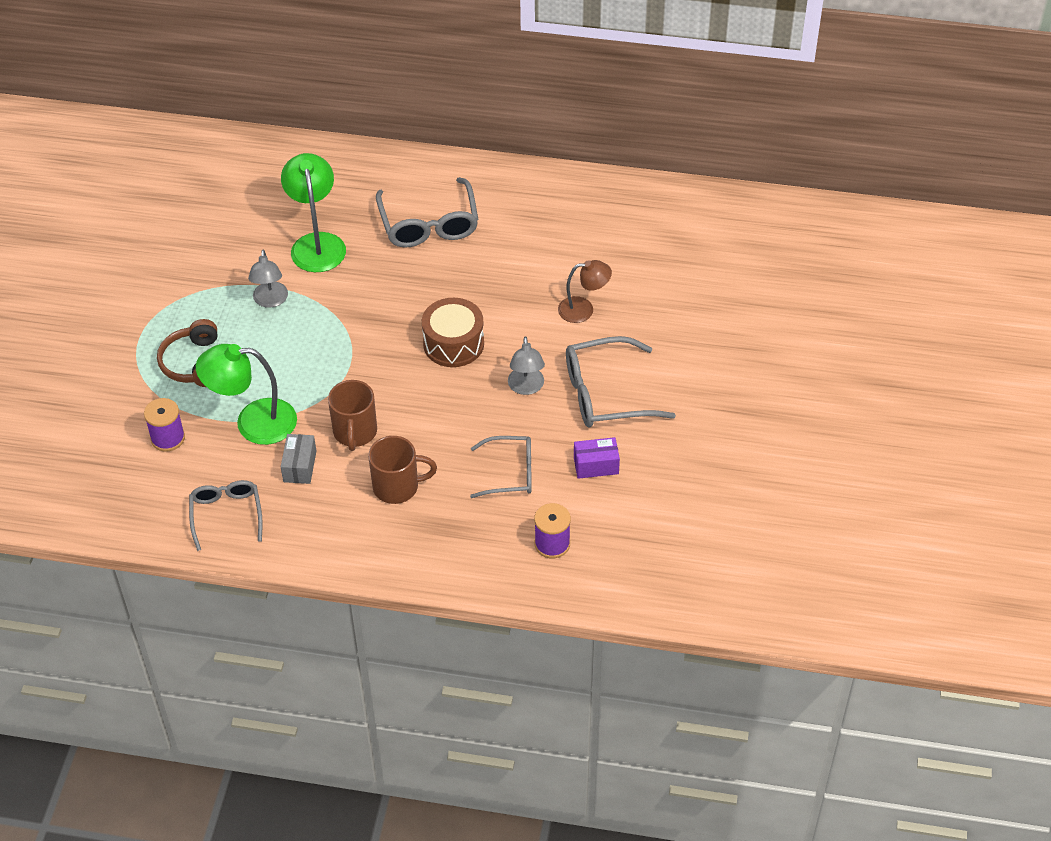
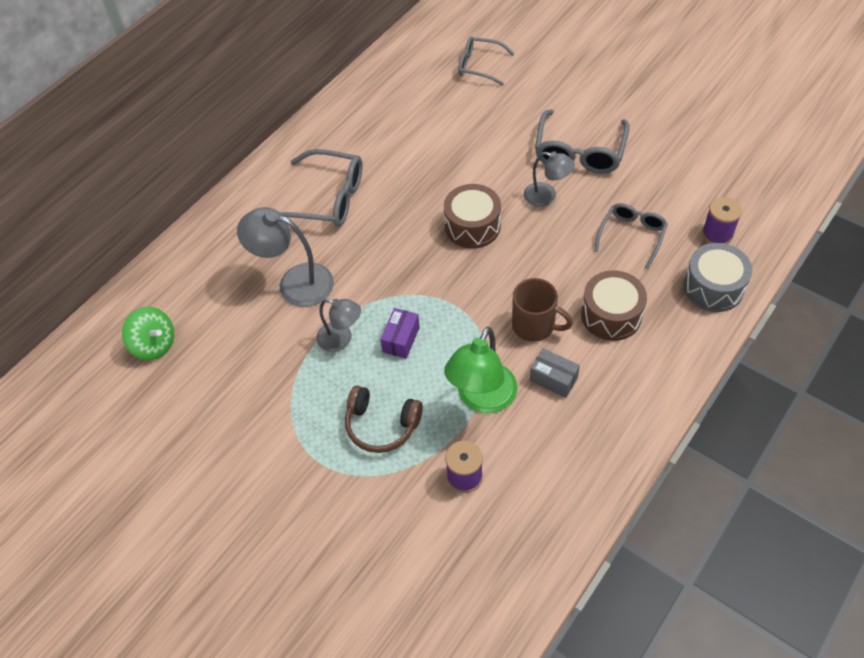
camera: 60 degrees left, 5 degrees up
(205, 182) = (154, 344): none -> green spinning top
(226, 515) = (584, 456): grey glasses -> grey glasses (480, 66)
(317, 243) = (295, 283): green lamp -> grey lamp
(397, 487) = (611, 315): brown mug -> brown drum
(476, 559) = (713, 287): none -> grey drum
(583, 309) = (484, 135): brown lamp -> none
(596, 465) = (649, 182): purple box -> purple box (401, 339)

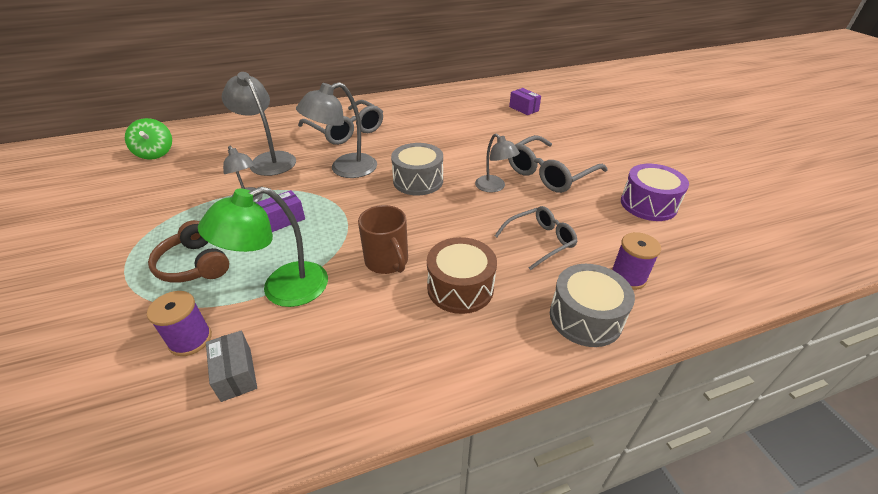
camera: 30 degrees right, 15 degrees down
(387, 251) = (344, 169): none -> grey lamp
(472, 226) = (418, 181): brown drum -> grey drum
(480, 66) = (524, 109): grey glasses -> purple box
(553, 379) = (354, 308): grey box -> grey box (236, 374)
(684, 146) = (648, 204): none -> purple drum

